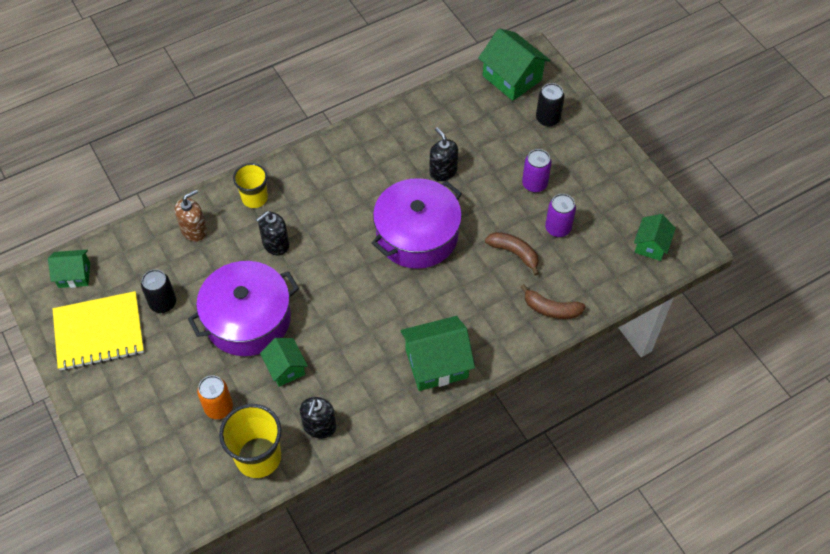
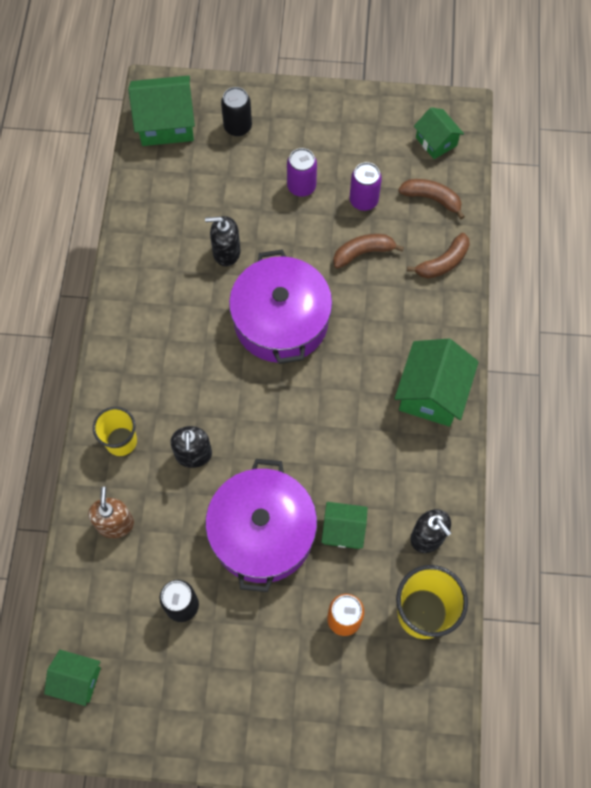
camera: 55 degrees left, 10 degrees up
(74, 275) = (77, 680): green house -> green house turned 75 degrees clockwise
(99, 332) = (170, 691): yellow notebook -> none
(599, 271) = (432, 199): none -> brown banana

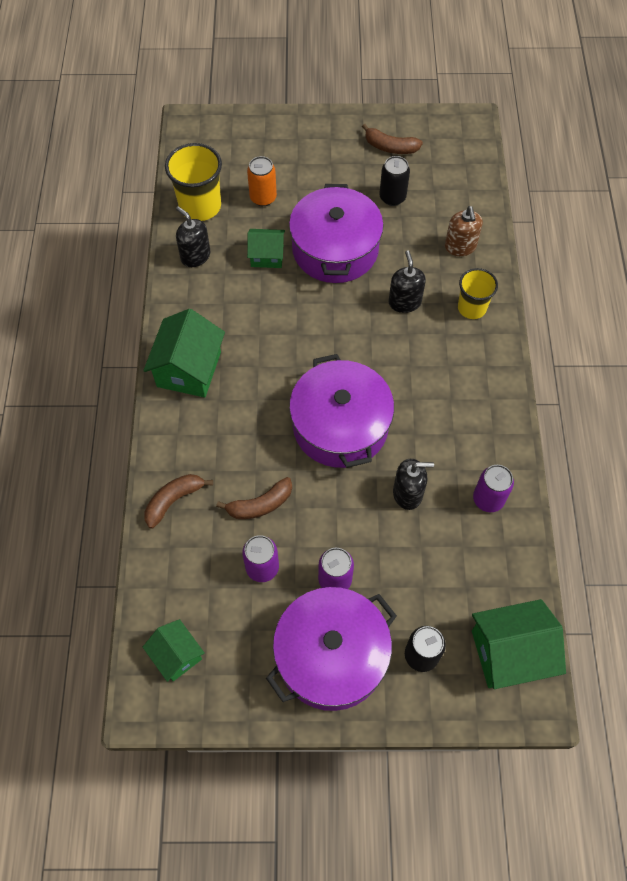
camera: 175 degrees right, 5 degrees down
(77, 680) = (462, 149): green house -> none
(153, 241) = (488, 499): none -> purple can
(310, 132) = (331, 656): none -> purple pot
(432, 199) = (184, 576): brown banana -> brown banana (390, 147)

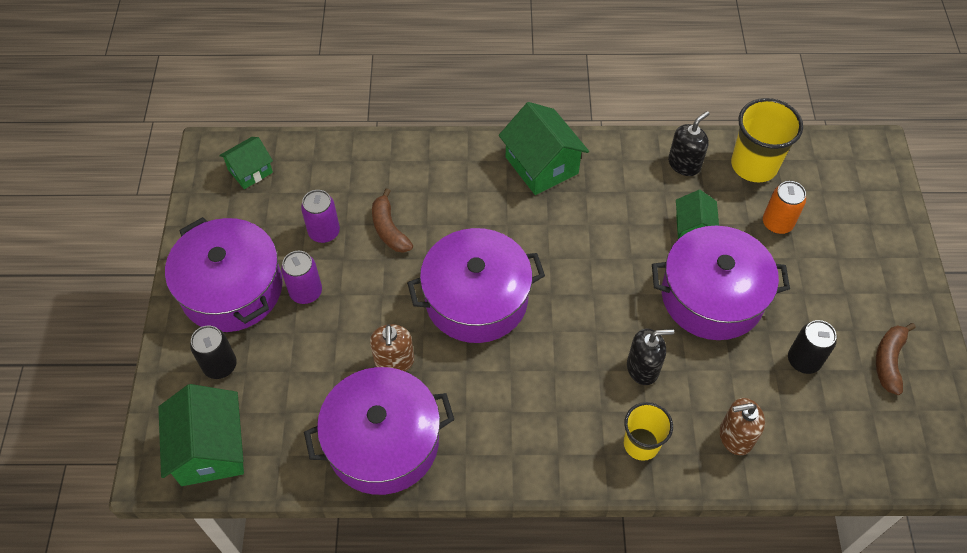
camera: 90 degrees right, 5 degrees down
(174, 500) = (397, 161): brown banana -> none
(189, 369) = (541, 165): green house -> green house turned 45 degrees clockwise
(407, 493) = (394, 361): black soap dispenser -> brown soap dispenser
(488, 499) = (383, 442): purple can -> purple pot

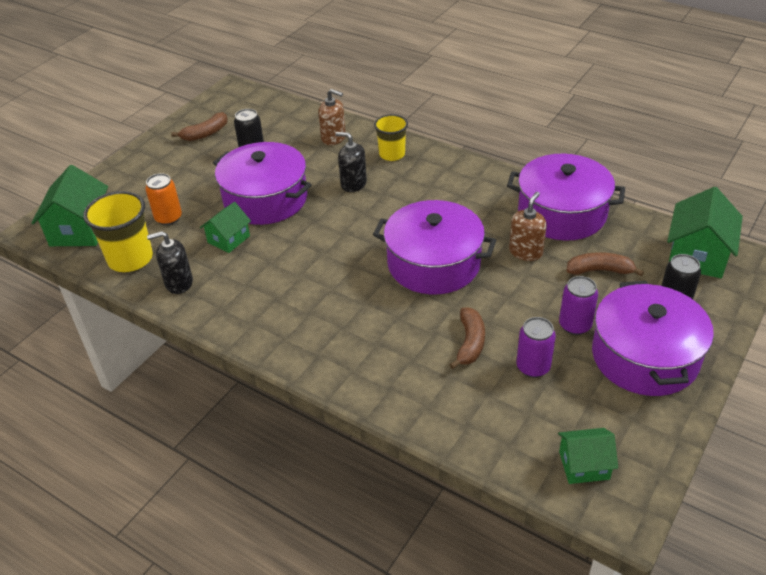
camera: 145 degrees left, 15 degrees down
(307, 373) = (600, 270): none -> brown banana
(541, 165) = (292, 335): green house -> green house (80, 229)

